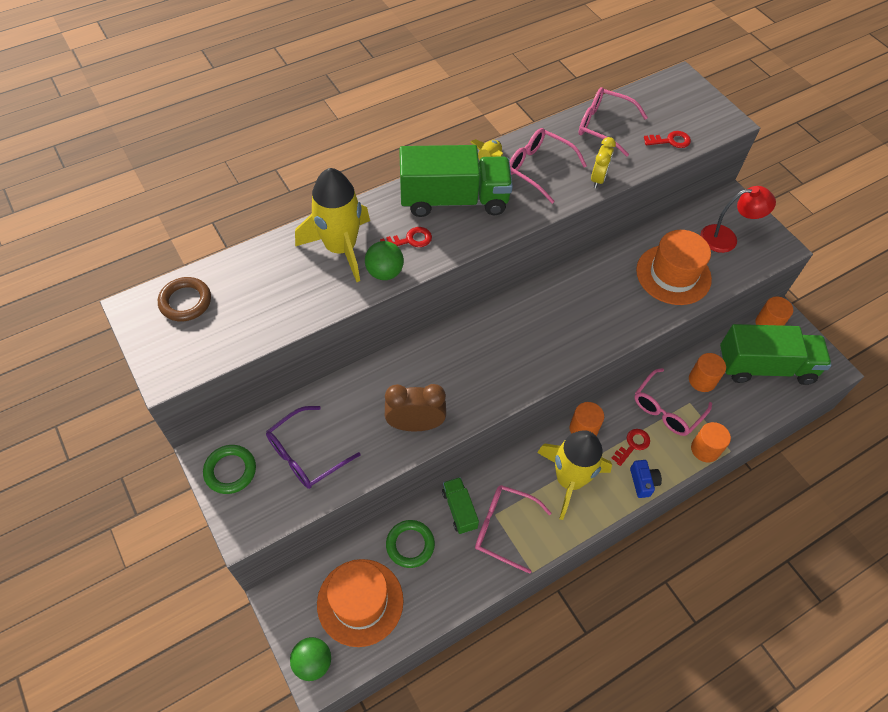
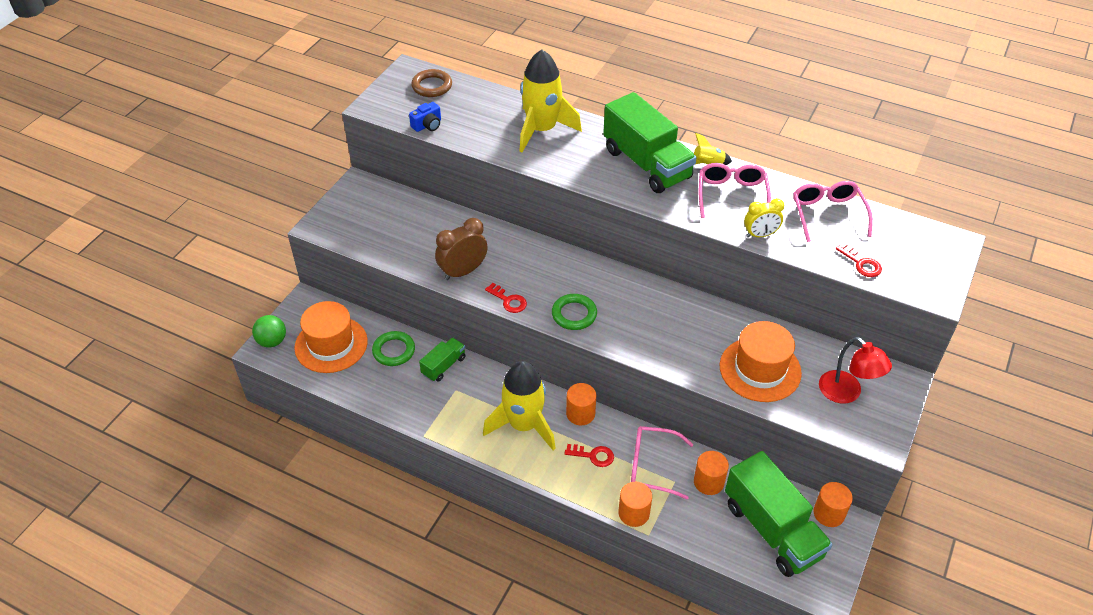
camera: 60 degrees right, 10 degrees down
(230, 471) = (354, 199): green ring -> green ring (574, 314)
(306, 454) = (394, 228): purple glasses -> none
(385, 272) = (541, 160): green ball -> none
(410, 240) = (584, 159): red key -> red key (508, 300)
(415, 424) = (463, 271): brown clock -> brown clock turned 90 degrees counterclockwise
(504, 528) = (448, 401): pink glasses -> none
(643, 482) = (562, 478): blue camera -> blue camera (427, 125)

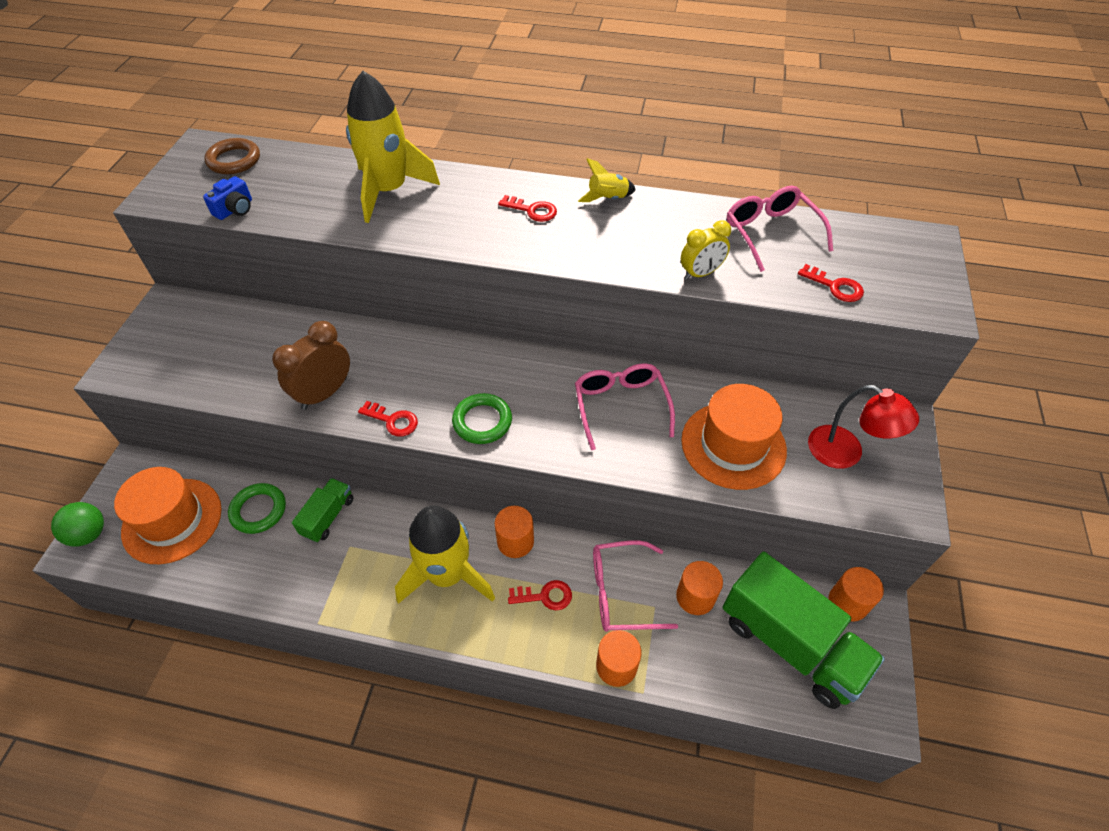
camera: 15 degrees left, 5 degrees up
(646, 164) = (532, 210): green truck -> red key
(731, 196) = (649, 231): pink glasses -> pink glasses (621, 407)

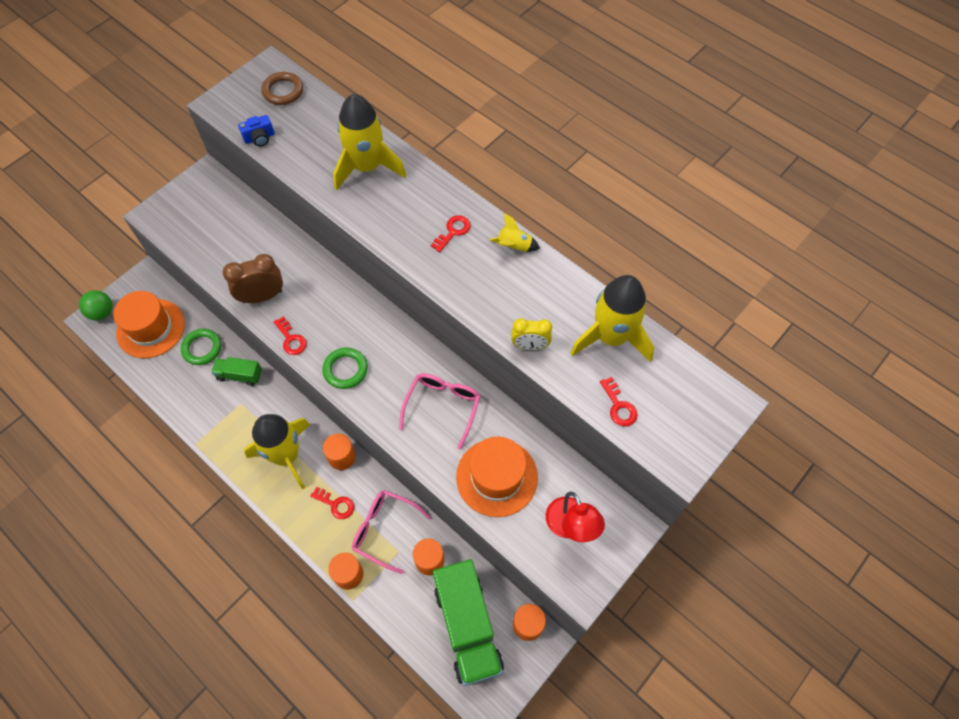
camera: 30 degrees right, 10 degrees up
(328, 516) = (239, 375): green truck -> green truck turned 135 degrees counterclockwise
(532, 210) = (453, 231): red key -> red key turned 105 degrees counterclockwise
(771, 233) = (611, 337): pink glasses -> yellow rocket

